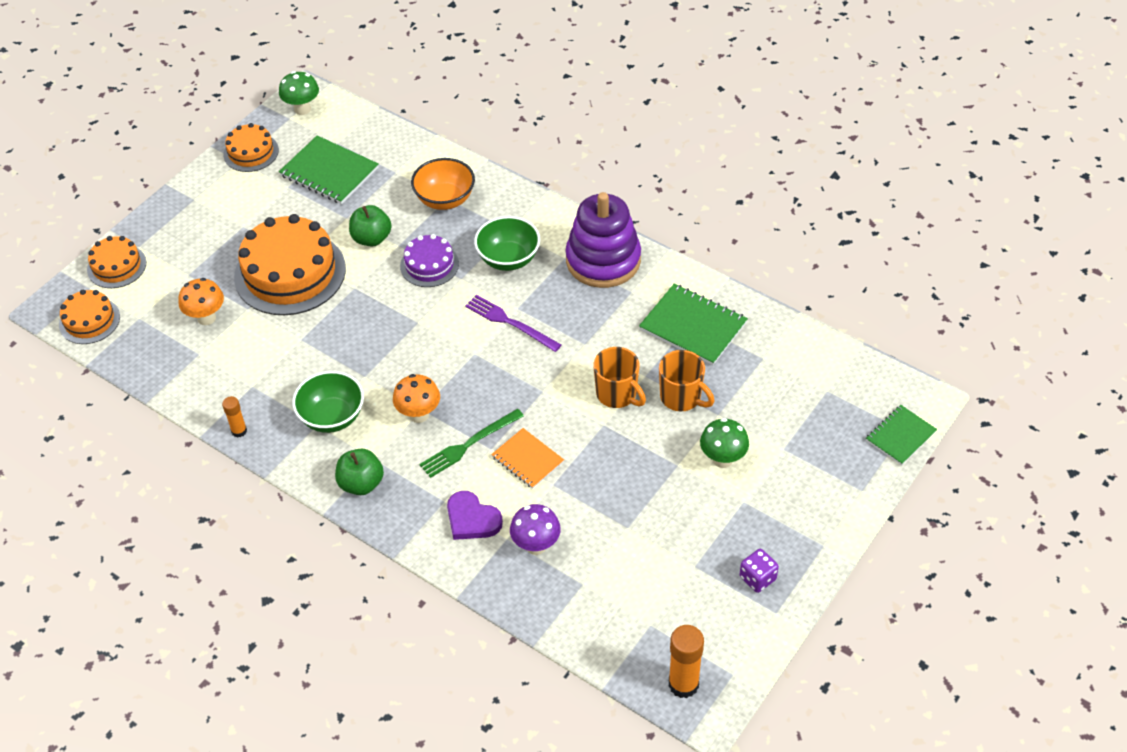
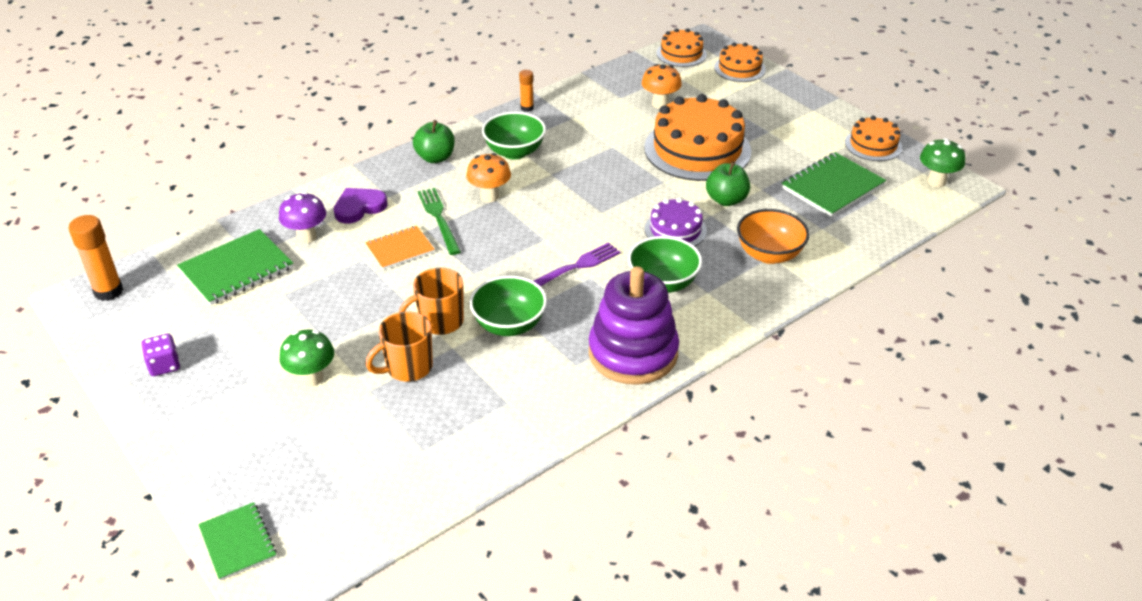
camera: 105 degrees right, 10 degrees down
(602, 346) = (509, 325): none -> green bowl
(693, 326) = (500, 402): green notebook -> green notebook (236, 269)

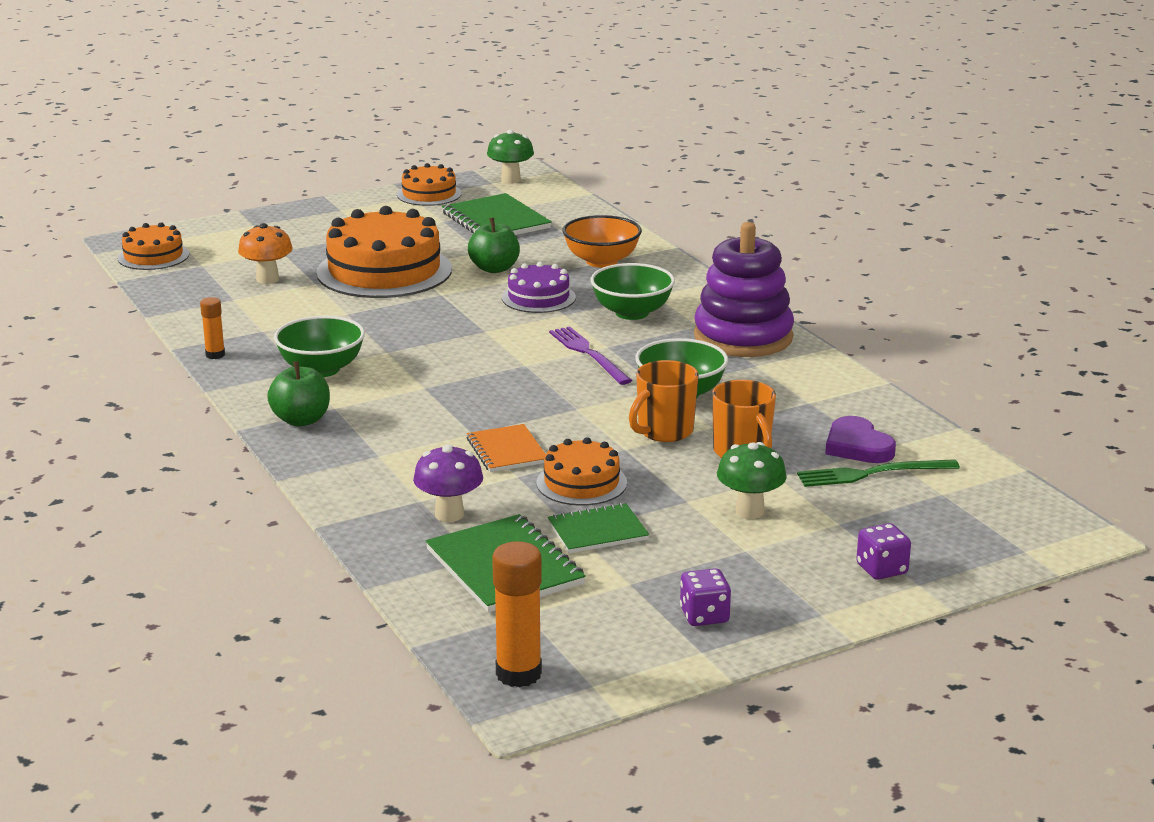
camera: 80 degrees left, 15 degrees down
(219, 457) = (881, 569): none -> purple dice
(238, 542) = (1014, 554): green notebook -> green notebook (598, 531)
(359, 207) = (396, 476): purple heart -> purple heart (857, 446)
(439, 219) = (450, 424): green fork -> green fork (872, 474)
(440, 322) = (664, 431): orange mug -> orange mug turned 60 degrees clockwise
(489, 196) = (417, 390): orange mushroom -> none
(739, 68) = (218, 231): orange cake -> orange cake (581, 483)

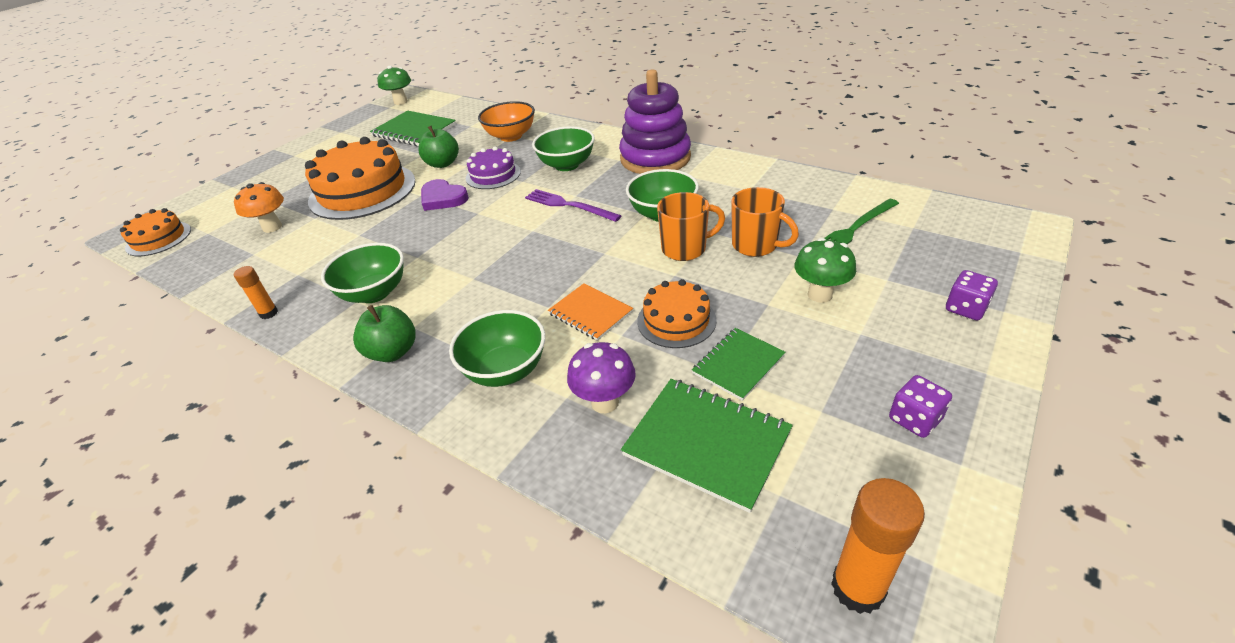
camera: 25 degrees left, 15 degrees up
(387, 465) = (505, 370): none -> green bowl
(429, 194) = (352, 126): orange cake -> none
(664, 431) = (685, 249): orange mug -> orange mug turned 120 degrees counterclockwise
(857, 446) = (818, 211): purple heart -> purple heart (443, 198)

